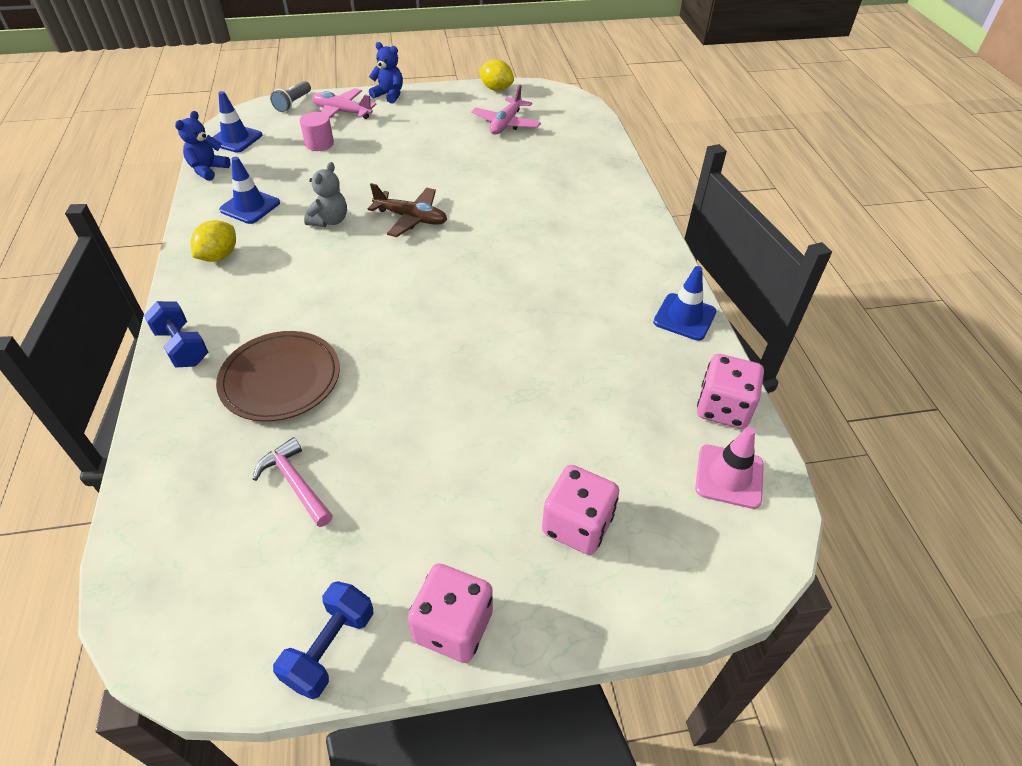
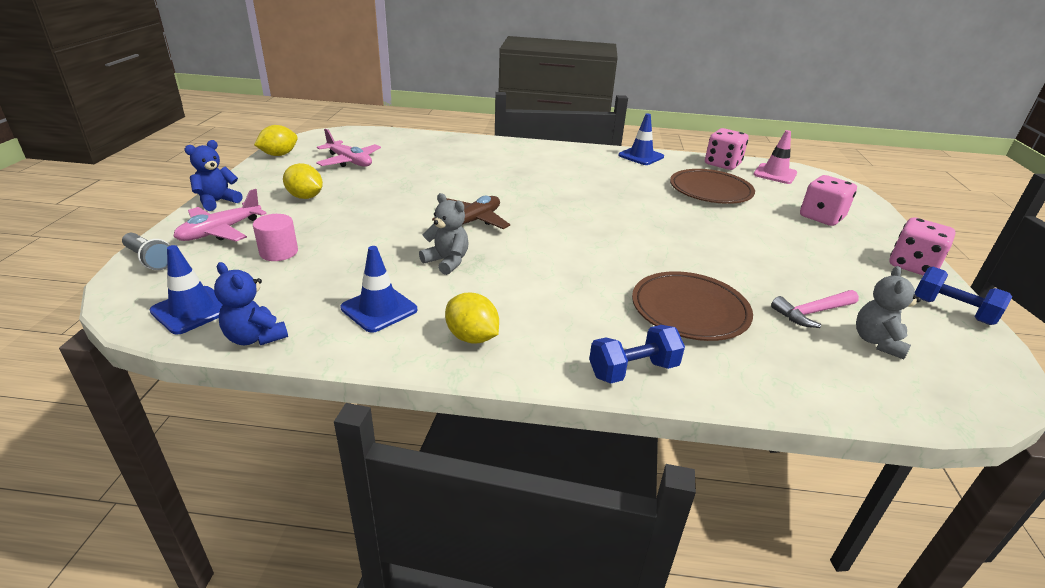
camera: 75 degrees left, 15 degrees down
(244, 539) = (877, 342): none -> grey teddy bear
(417, 126) = (305, 197): none -> yellow lemon
(602, 394) = (710, 191): none -> brown plate

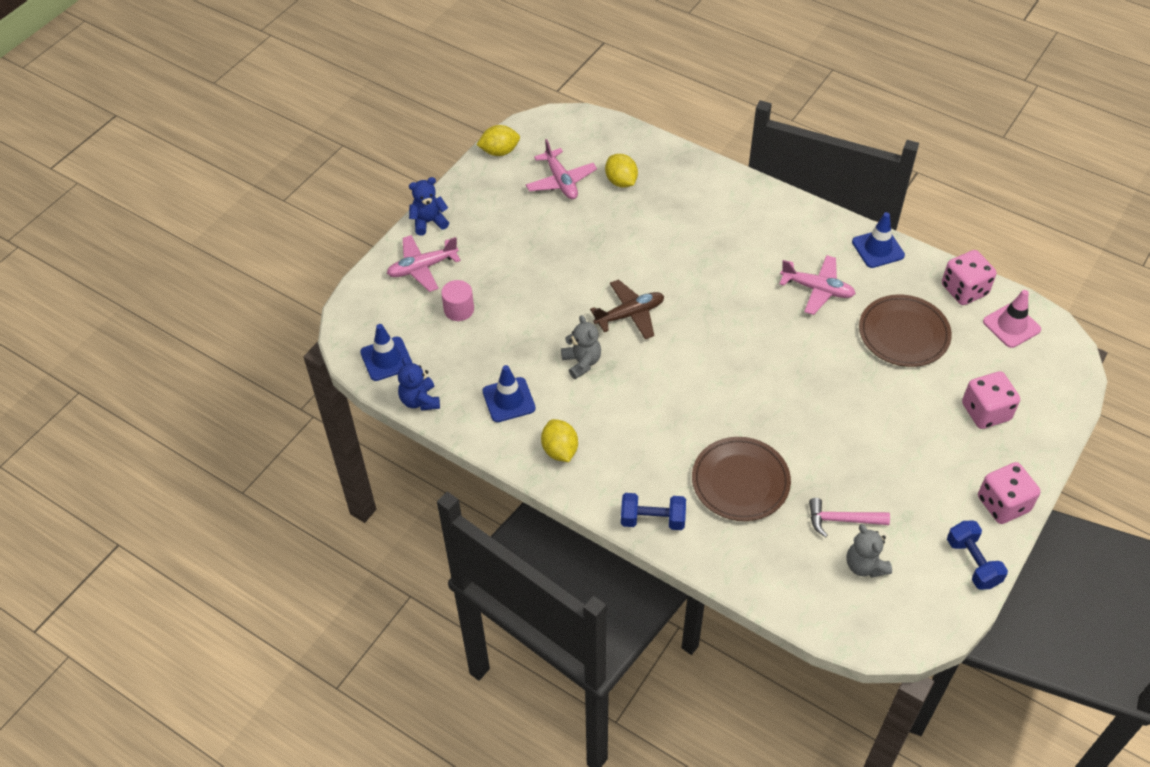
camera: 30 degrees right, 20 degrees up
(150, 260) = (367, 291): grey flashlight -> none
(305, 197) = (501, 234): yellow lemon -> yellow lemon (621, 181)
(620, 181) = (817, 289): none -> pink plane
(877, 342) = (865, 565): grey teddy bear -> grey teddy bear turned 75 degrees counterclockwise

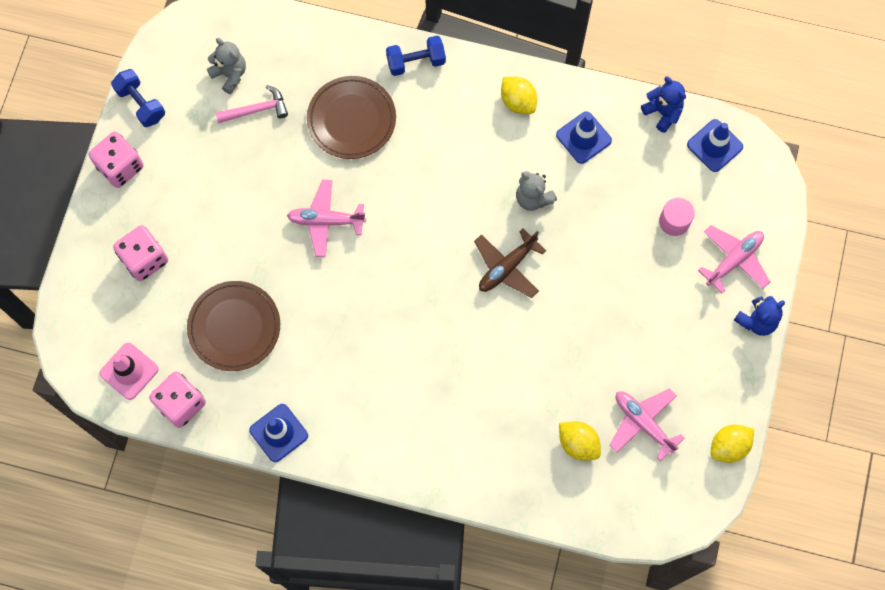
camera: 160 degrees right, 20 degrees up
(817, 289) = (330, 357): pink plane -> pink plane (326, 221)

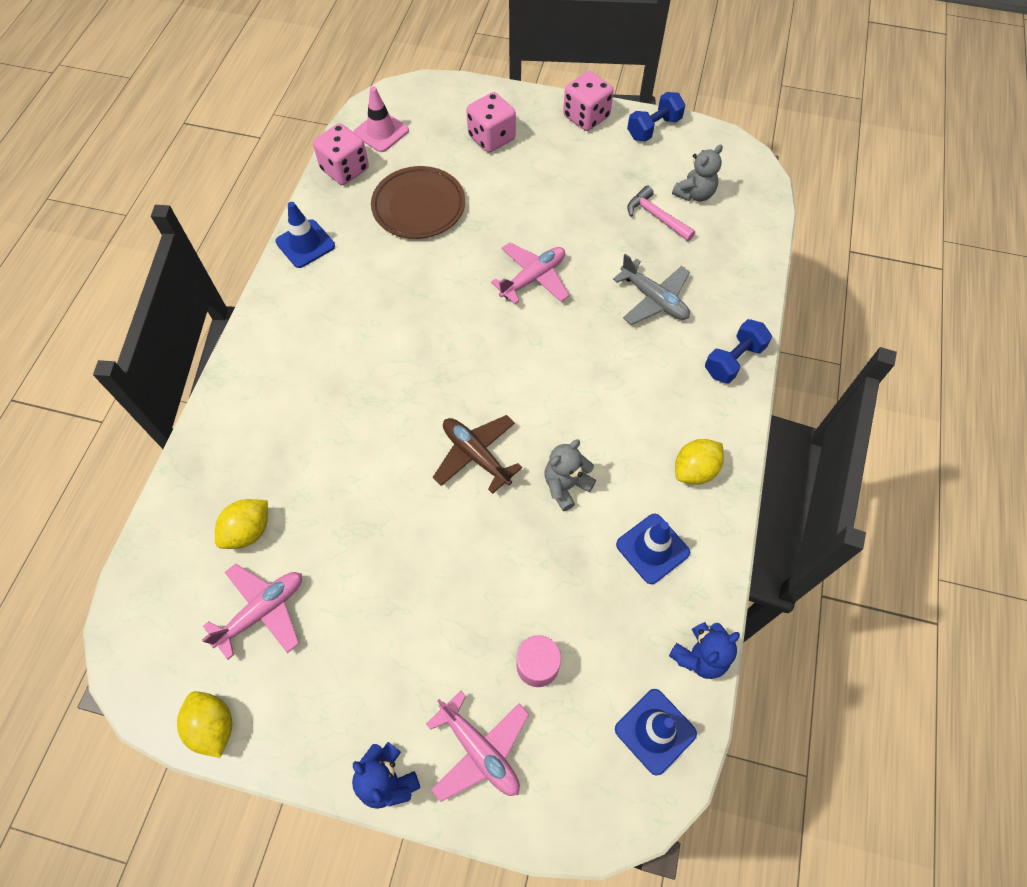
camera: 90 degrees right, 10 degrees down
(256, 110) = (656, 217): pink hammer -> pink hammer turned 150 degrees clockwise
(326, 221) = (533, 278): pink plane -> pink plane turned 45 degrees clockwise
(351, 119) = (654, 299): brown plate -> grey plane
(416, 62) = (733, 360): blue dumbbell -> blue dumbbell turned 60 degrees clockwise

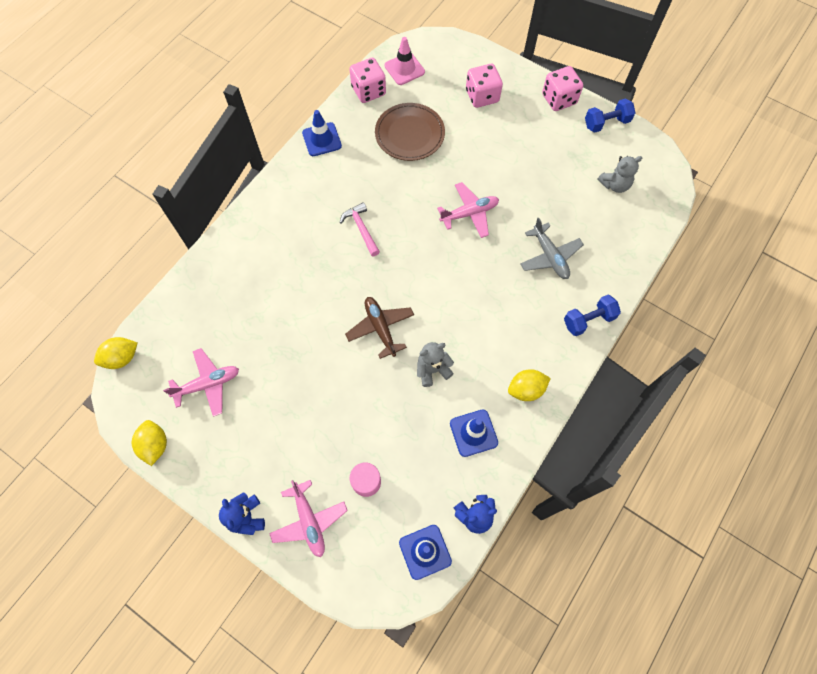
camera: 20 degrees right, 5 degrees up
(248, 531) = (217, 329): yellow lemon -> yellow lemon (122, 358)
(656, 217) = (578, 194): pink hammer -> pink hammer (361, 229)

